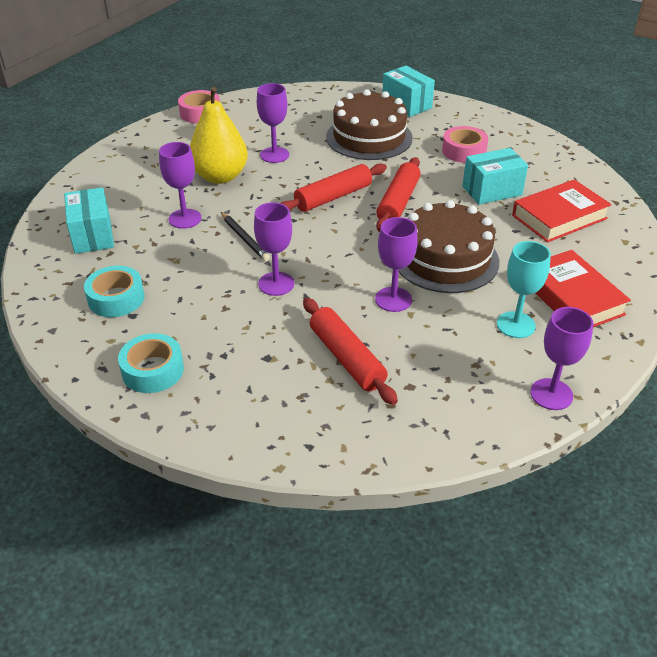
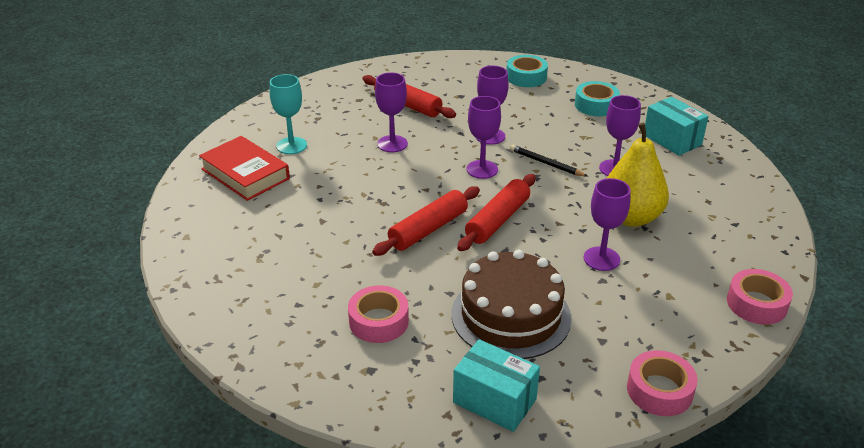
camera: 160 degrees right, 5 degrees down
(308, 92) = (659, 390): none -> pink tape
(398, 202) = (428, 229): red rolling pin -> red rolling pin turned 45 degrees clockwise
(445, 259) = (360, 183): brown cake -> none
(492, 191) = (331, 267): turquoise box -> none
(551, 394) = (264, 112): purple goblet -> purple goblet (482, 169)
(559, 217) = (253, 249): red book -> none

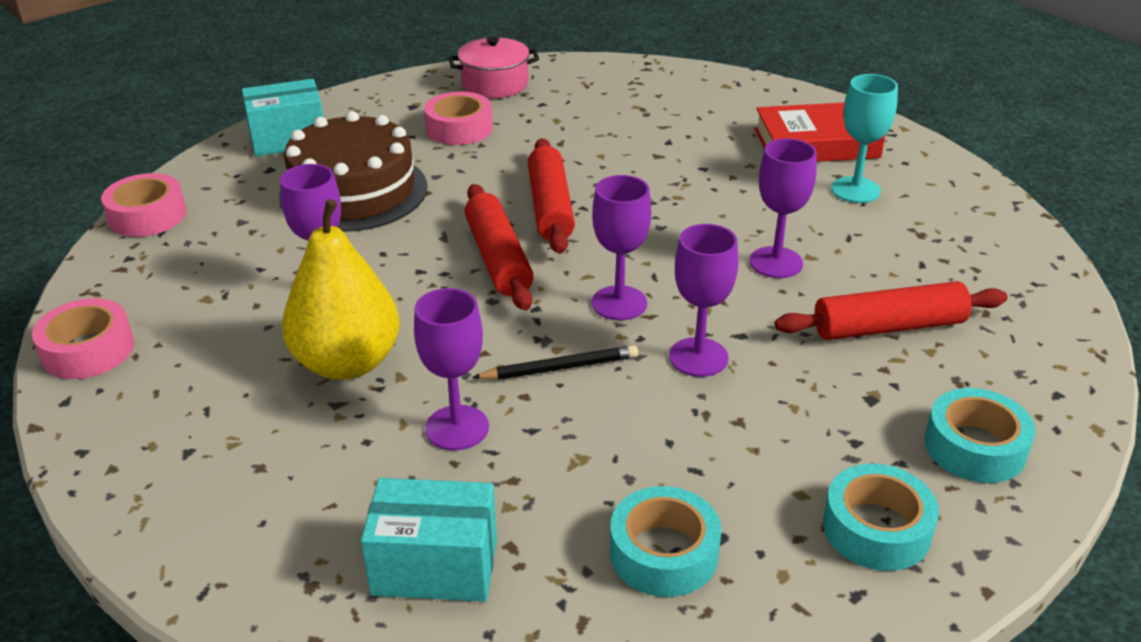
camera: 130 degrees right, 0 degrees up
(288, 347) = (495, 84): none -> pink pot
(459, 72) = (975, 447): none -> turquoise tape

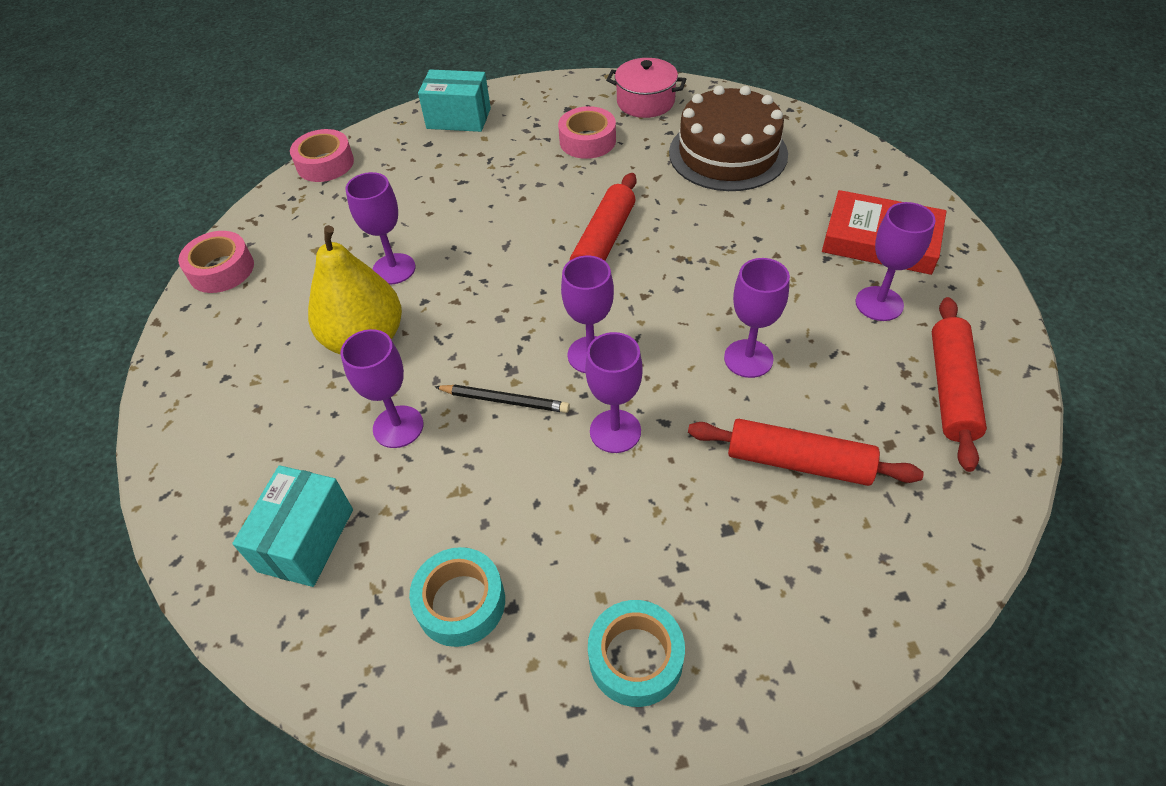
camera: 30 degrees right, 15 degrees up
(353, 191) = (471, 181): brown cake -> brown cake (727, 153)
(435, 566) = (306, 540): turquoise box -> turquoise box turned 75 degrees clockwise
(498, 258) = (530, 279): red rolling pin -> red rolling pin (951, 389)
(855, 190) = (879, 304): turquoise goblet -> purple goblet
(975, 447) = (781, 617): turquoise tape -> none

